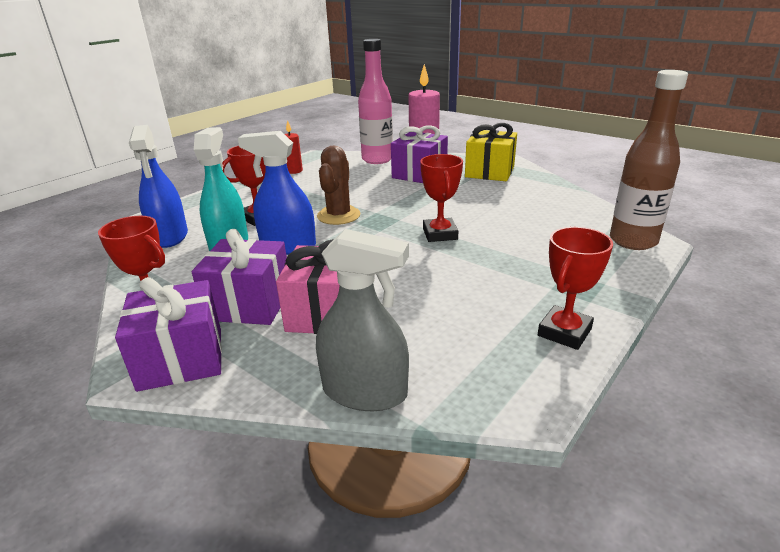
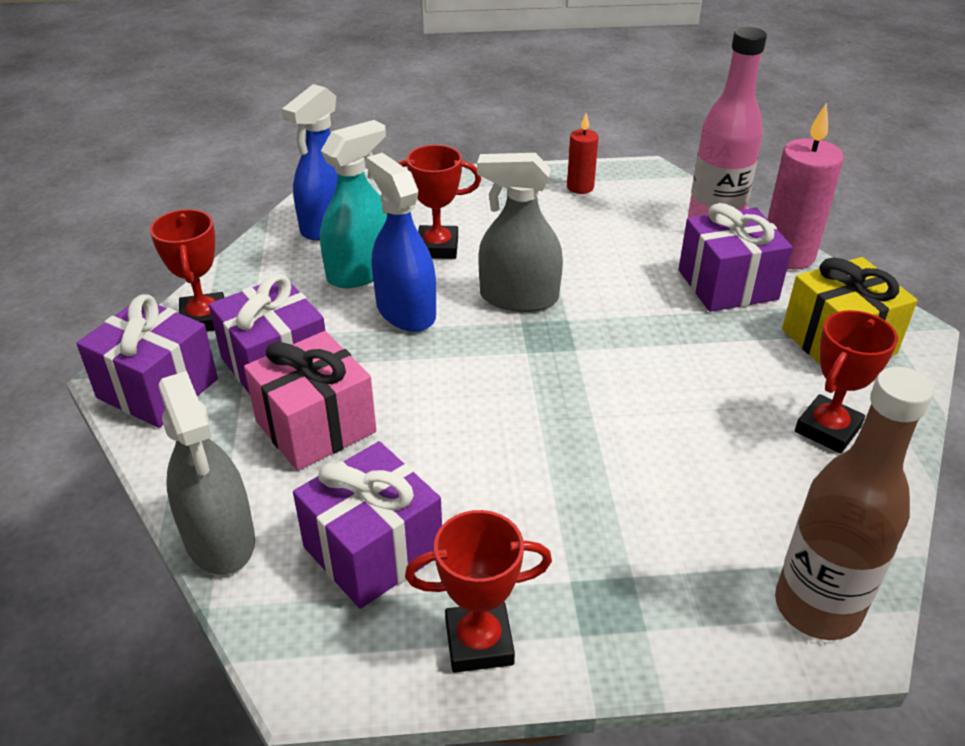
camera: 45 degrees right, 10 degrees up
(338, 215) = (519, 298): brown cactus -> grey spray bottle
(440, 234) = (583, 405): red trophy -> red trophy (827, 429)
(455, 336) = (373, 550): none -> purple gift

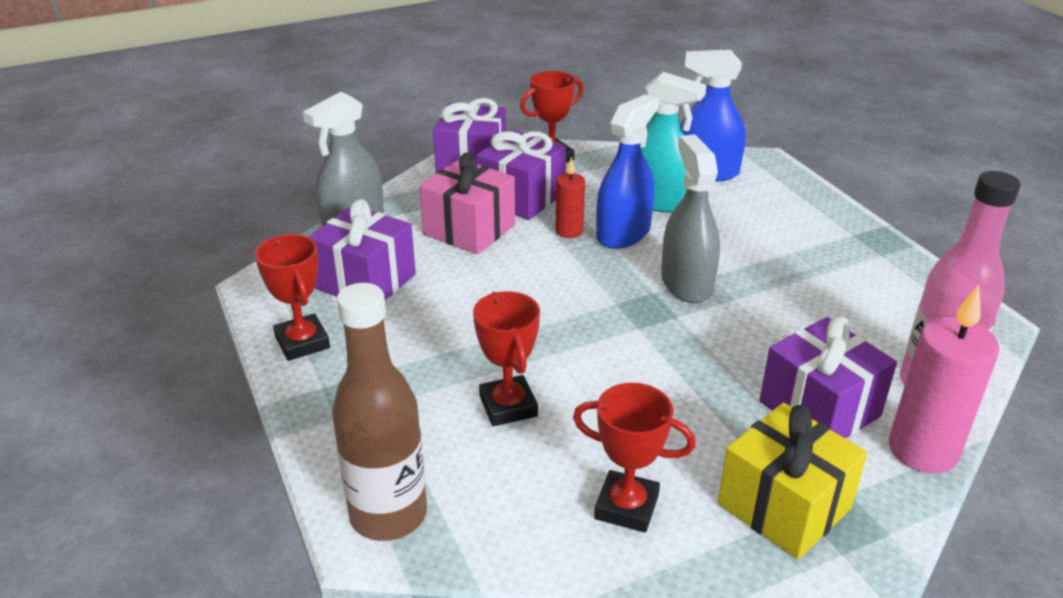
camera: 70 degrees right, 5 degrees down
(437, 247) = (722, 227): red trophy -> red trophy (508, 406)
(580, 187) = (904, 283): red candle -> red candle (569, 231)

